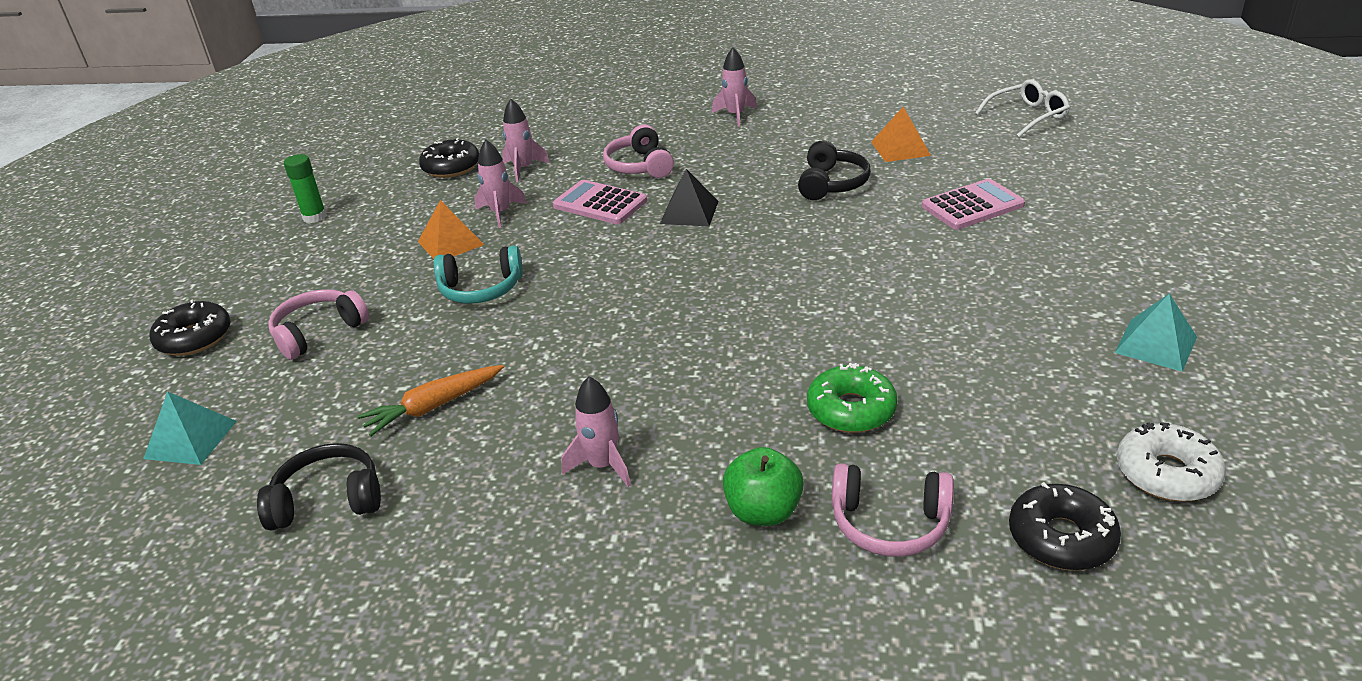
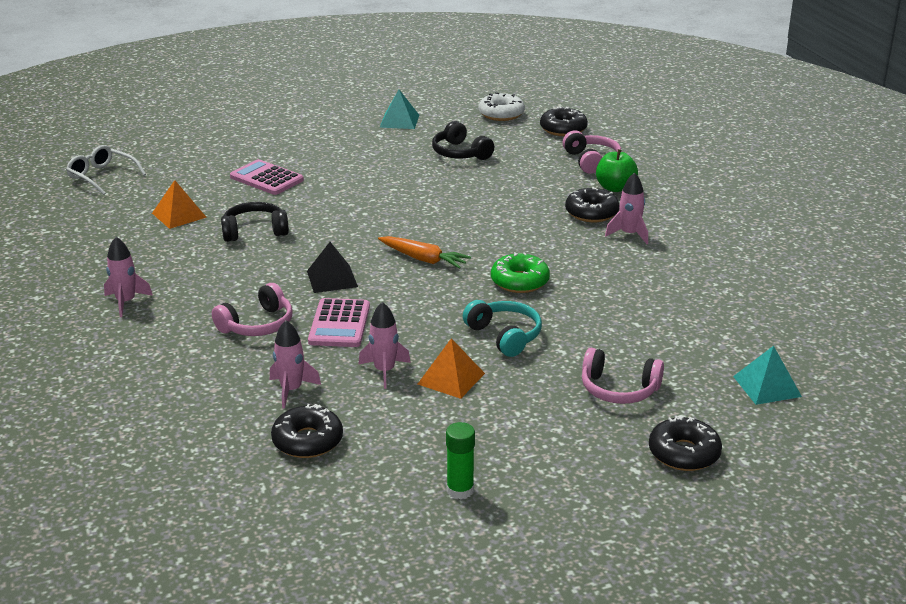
camera: 120 degrees left, 5 degrees down
(328, 500) = (745, 307): black headphones -> black headphones (460, 153)
(433, 407) = (641, 304): orange carrot -> orange carrot (423, 259)
(696, 450) = (591, 213): none -> black donut
(851, 410) = (520, 181): green donut -> green donut (519, 281)

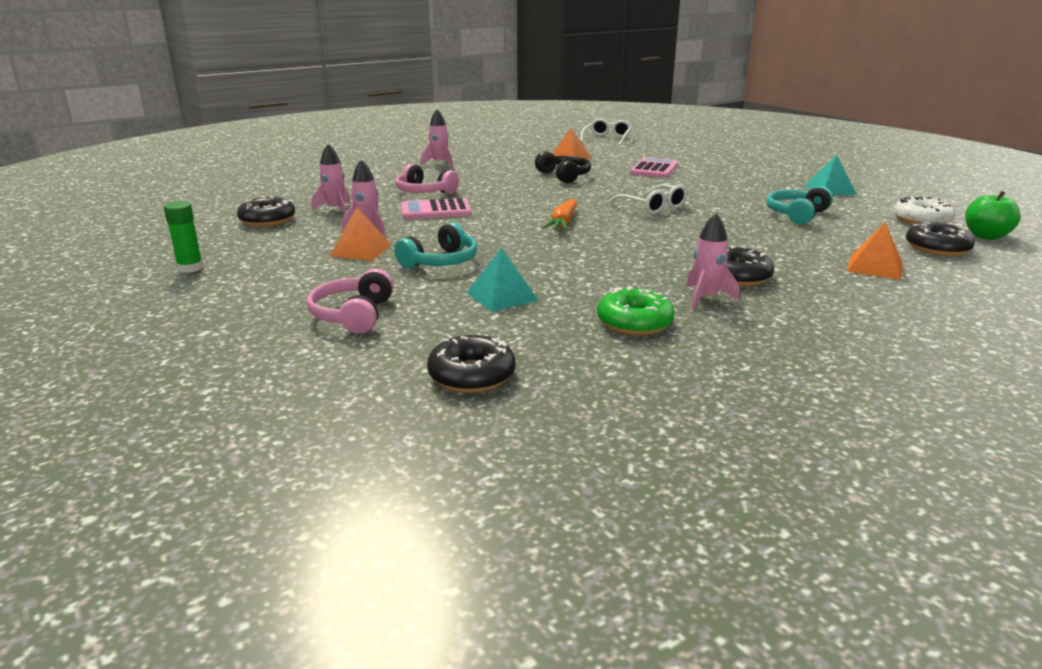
camera: 75 degrees right, 5 degrees down
(332, 279) = (506, 201): black pyramid -> none
(400, 207) = (652, 207): none -> white glasses
(460, 153) = (796, 215): black headphones -> turquoise headphones
(519, 281) = (549, 258): green donut -> green donut (634, 322)
(591, 161) = (874, 267): pink headphones -> orange pyramid
(615, 188) = (819, 283): green apple -> green apple (986, 236)
(684, 453) = (228, 354): black donut -> black donut (472, 375)
(767, 386) = (374, 399): turquoise pyramid -> turquoise pyramid (502, 296)

